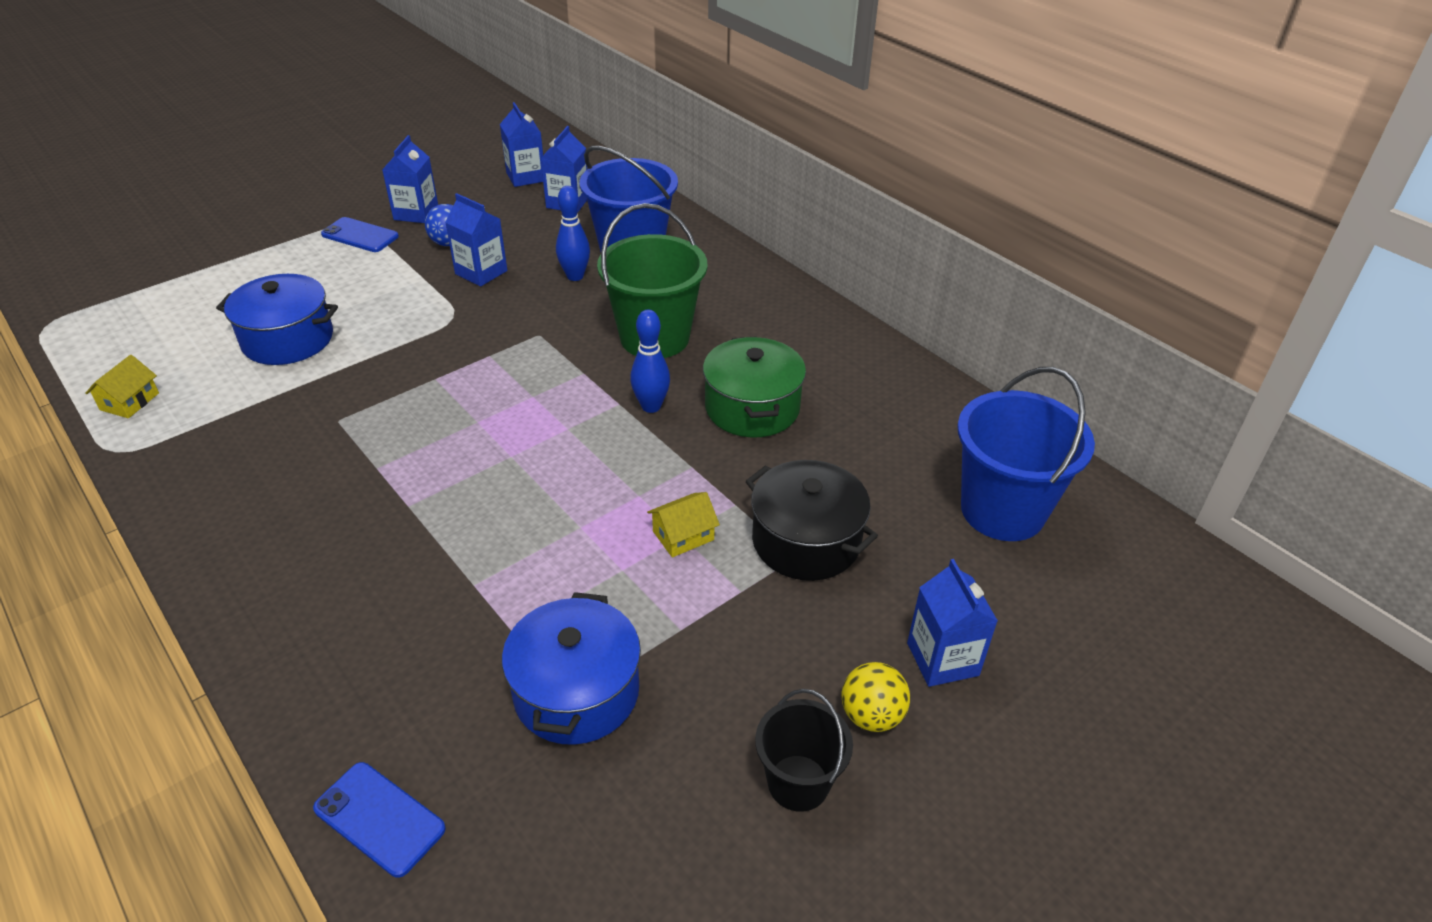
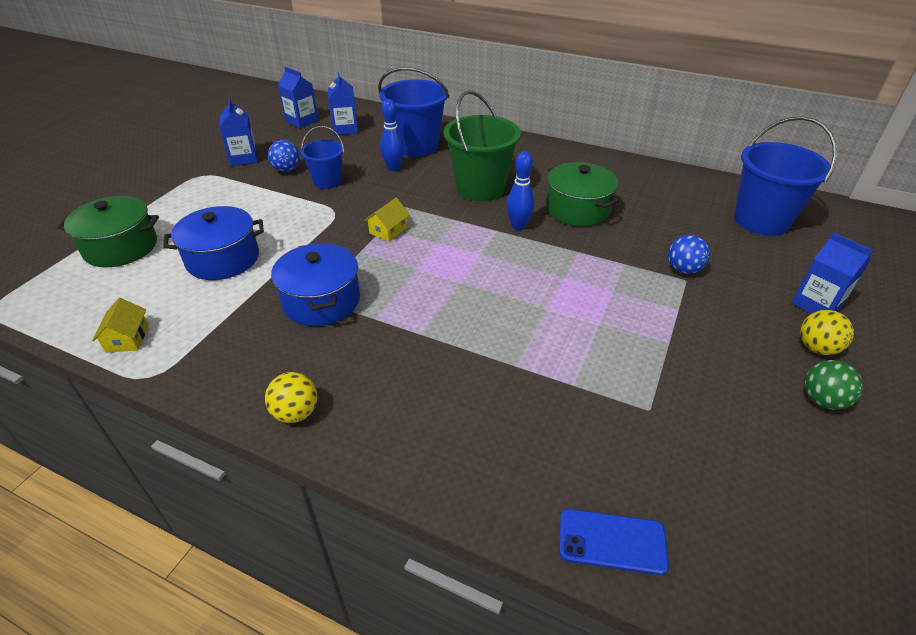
camera: 25 degrees left, 0 degrees up
(204, 292) = (121, 247): none -> green pot
(209, 544) = (296, 413): none -> yellow ball
(360, 235) = (214, 181): blue phone -> none
(481, 272) = (327, 181): blue carton -> blue bucket
(576, 692) = (649, 404): blue pot -> blue pot (321, 300)
(683, 535) = (614, 290): yellow house -> yellow house (388, 230)
(798, 783) = (822, 400): black bucket -> green ball
(806, 541) = (683, 269): black pot -> blue ball

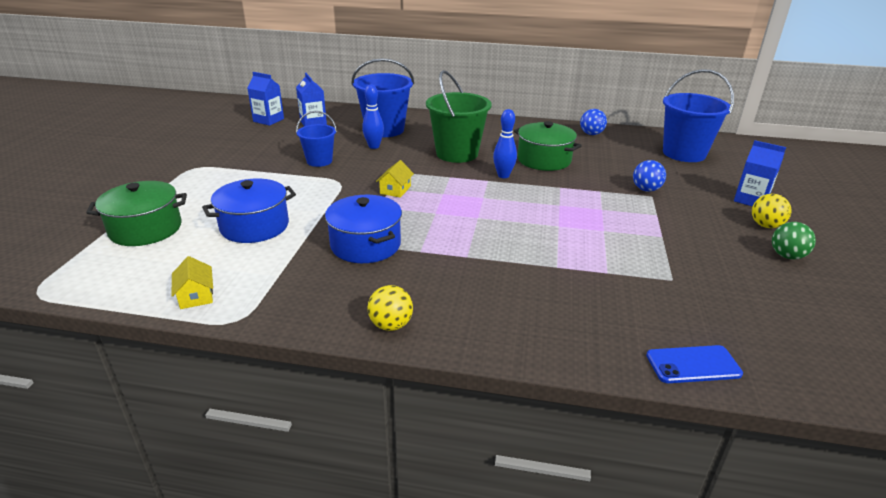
camera: 15 degrees left, 10 degrees down
(244, 158) = (229, 151): blue carton -> none
(287, 170) = (276, 156): blue ball -> blue ball (591, 134)

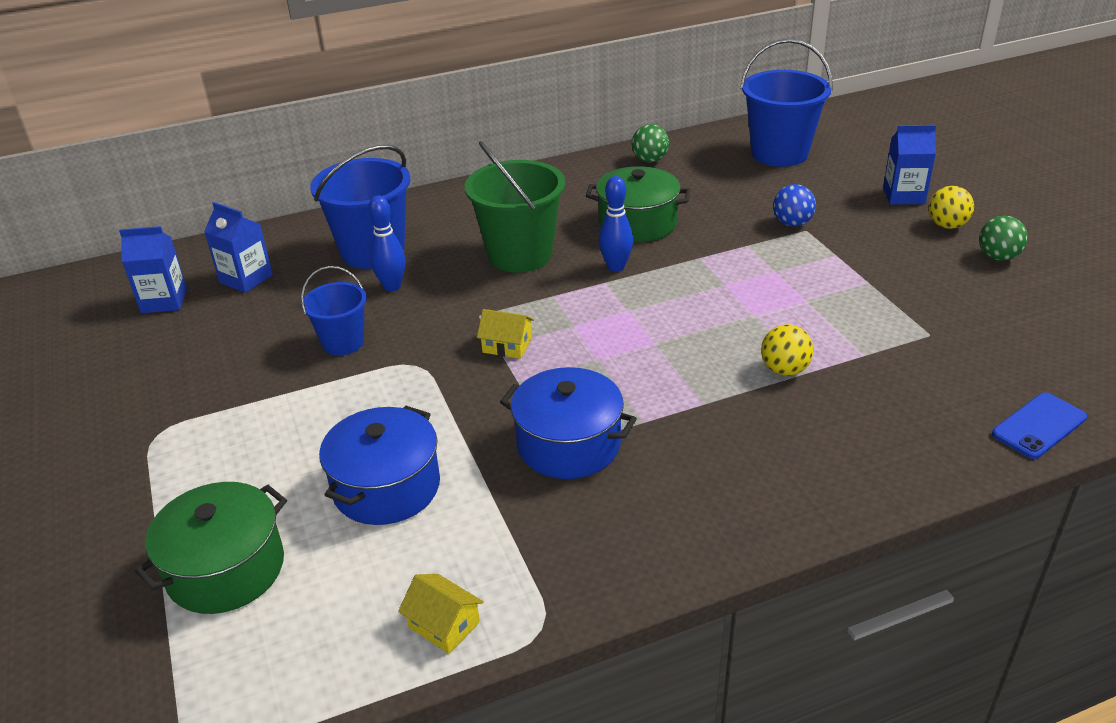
camera: 30 degrees left, 5 degrees up
(391, 325) = (725, 535): yellow ball -> yellow ball (784, 370)
(395, 190) = (507, 345): yellow house -> yellow house turned 60 degrees counterclockwise
(591, 134) = (650, 160): blue ball -> green ball

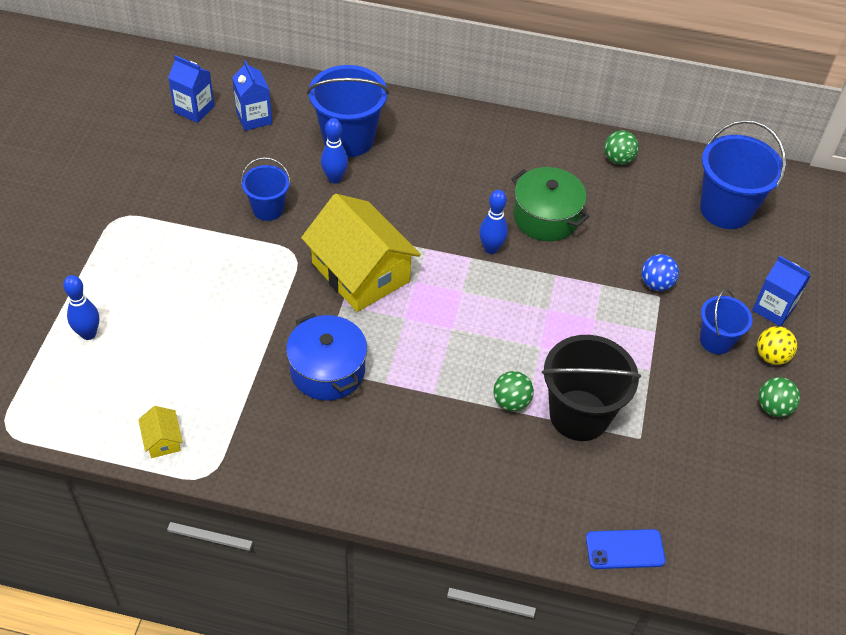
camera: 30 degrees right, 15 degrees up
(226, 569) = (88, 334): green pot -> blue bowling pin
(386, 487) = (205, 334): blue pot -> none
(507, 345) = (360, 272): yellow house -> yellow house, size x2.49
(520, 255) = (438, 199): green bucket -> none
(784, 370) = (511, 402): yellow ball -> green ball
(857, 346) = (579, 415): none -> black bucket
(891, 236) = (716, 340): none -> blue bucket

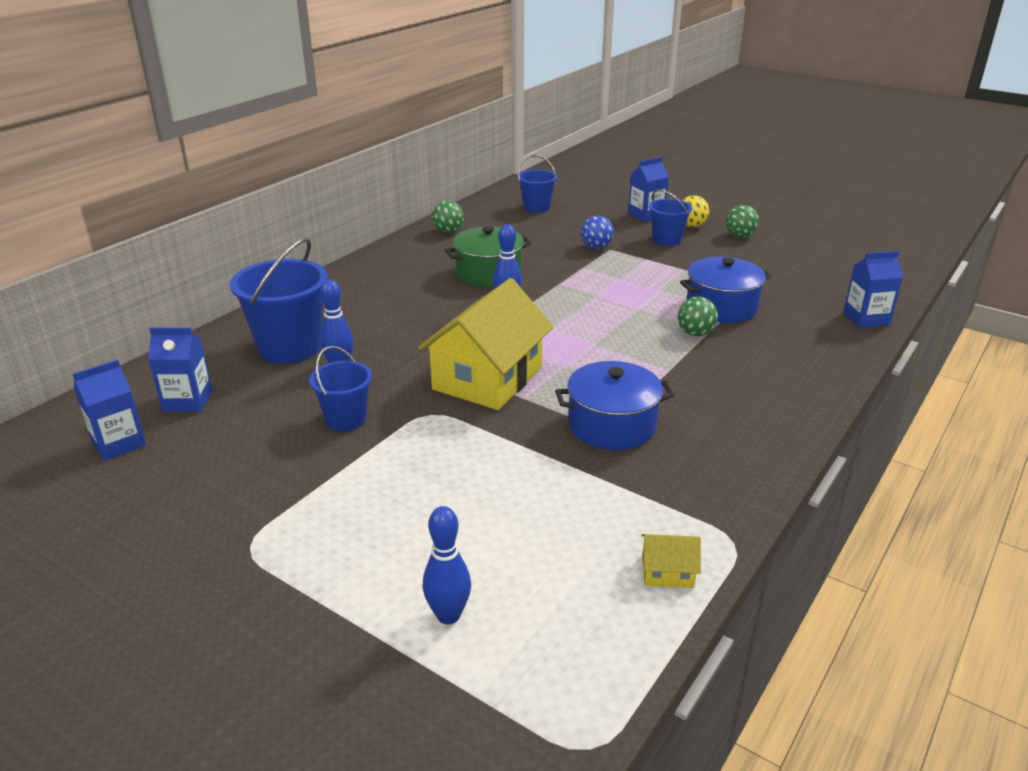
camera: 65 degrees left, 20 degrees down
(360, 272) = (488, 378): yellow house -> yellow house turned 45 degrees counterclockwise
(579, 415) = (721, 307): black bucket -> blue pot
(625, 549) = (866, 318): blue phone -> blue carton
(726, 209) = (536, 207): blue bucket -> blue bucket, size x0.58

